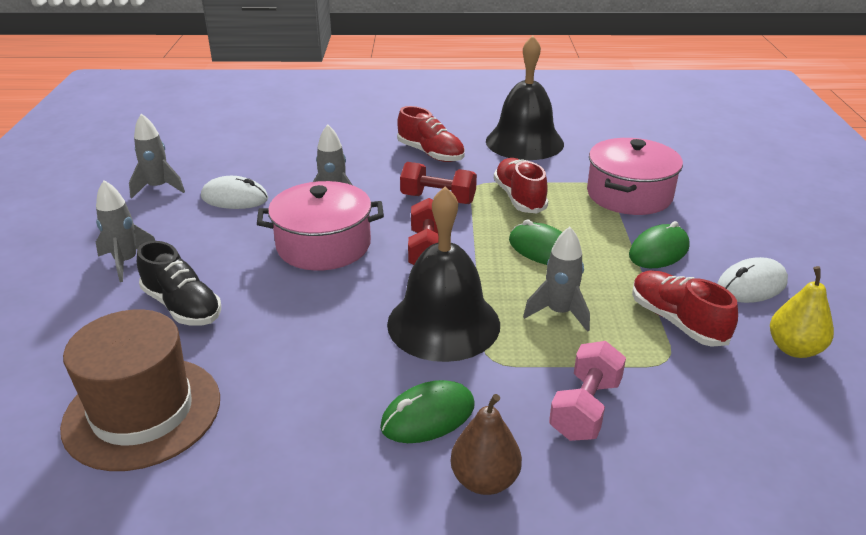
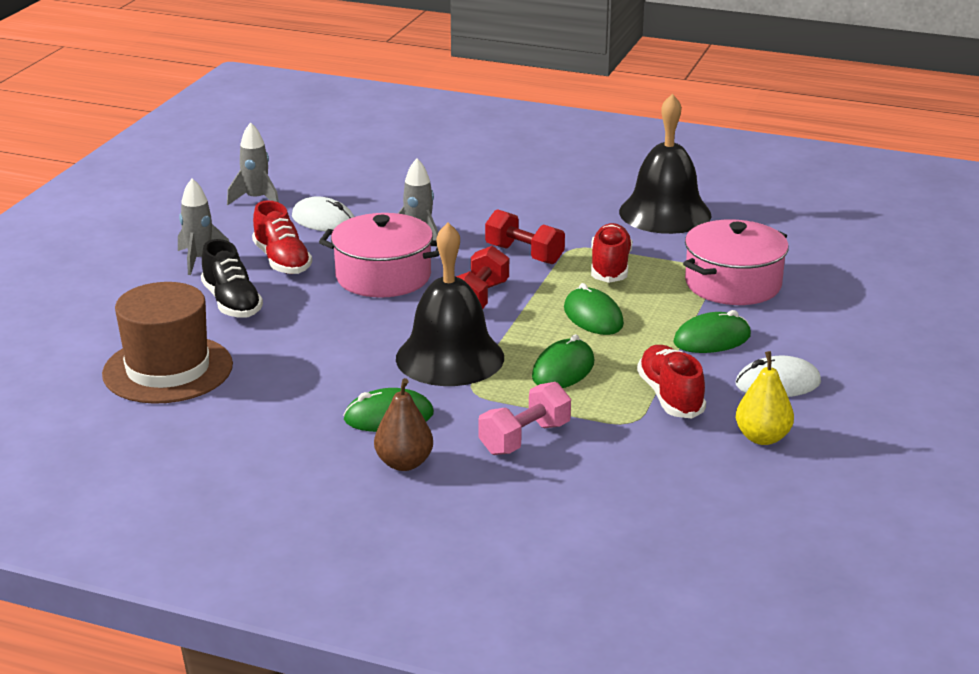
camera: 20 degrees right, 5 degrees down
(431, 154) = (550, 209): red shoe -> red shoe (282, 261)
(559, 313) = (563, 369): grey rocket -> green mouse

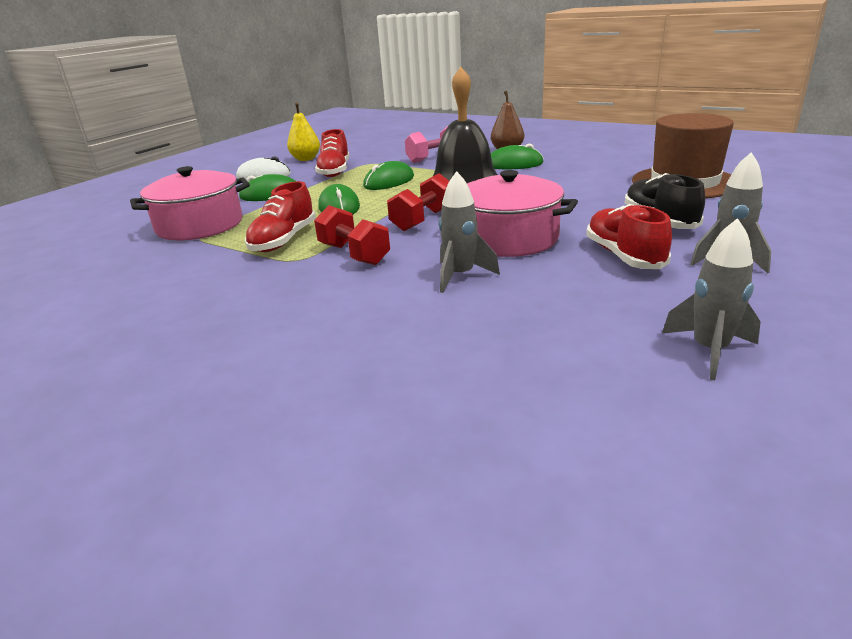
camera: 165 degrees left, 0 degrees up
(323, 220) = (585, 306): white mouse -> none
(665, 213) = (151, 295): black bell -> none

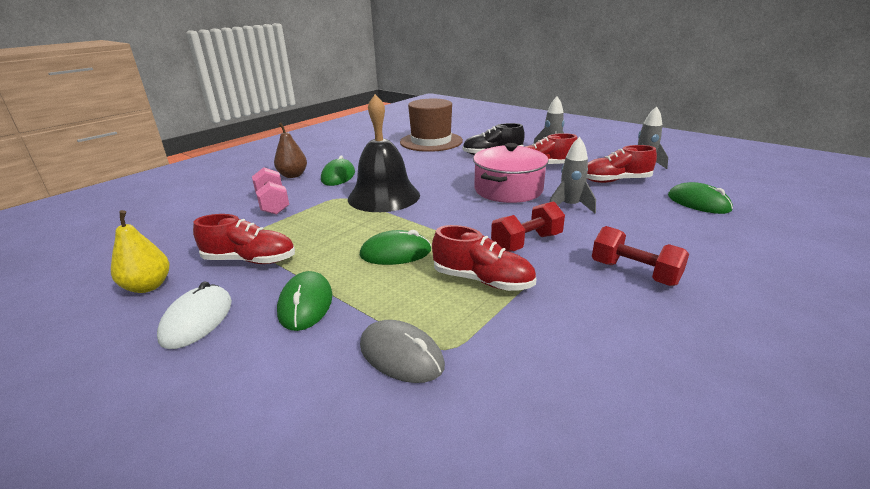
camera: 85 degrees left, 0 degrees up
(200, 225) = (401, 355): pink pot -> grey mouse
(389, 181) = (332, 227): green mouse -> green mouse (698, 203)
(423, 220) = (457, 214): red dumbbell -> red dumbbell (634, 273)
(589, 314) = (615, 181): none -> red shoe

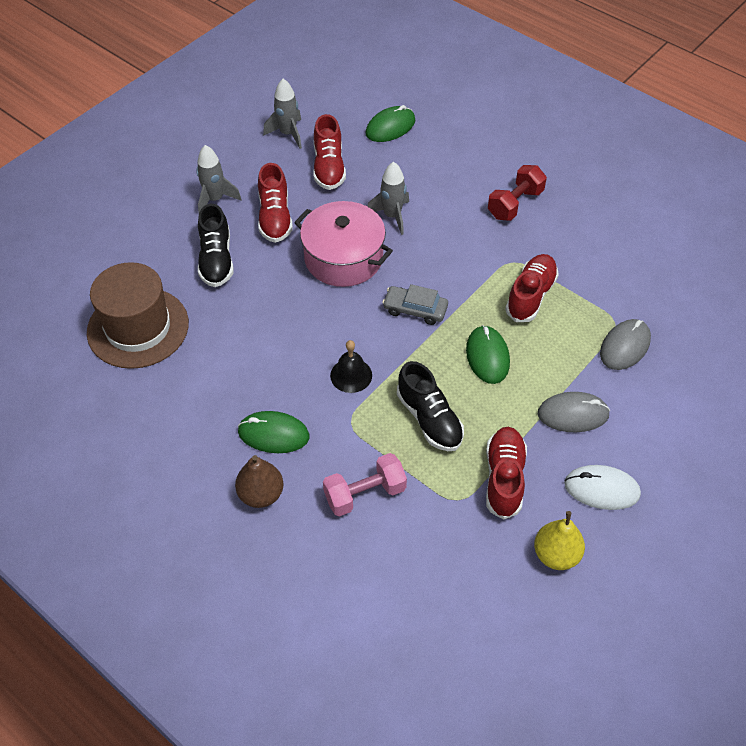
camera: 90 degrees left, 25 degrees up
(306, 304) = (573, 414): green mouse -> grey mouse
(330, 226) = (429, 419): none -> black shoe
(384, 196) = (351, 375): black bell -> black bell, size x0.47
(454, 218) = (415, 309): none -> grey car
(526, 243) = (467, 260): red dumbbell -> none

